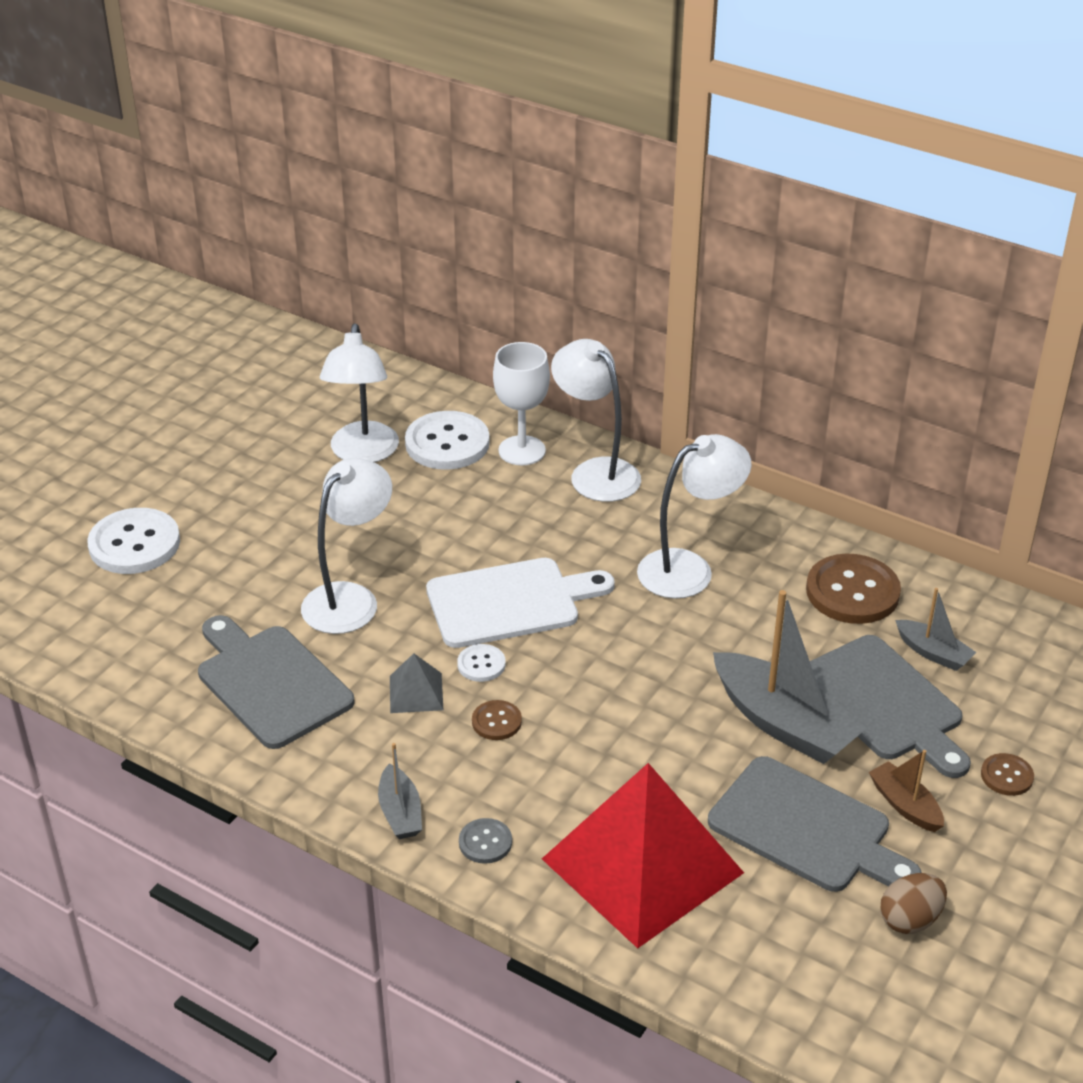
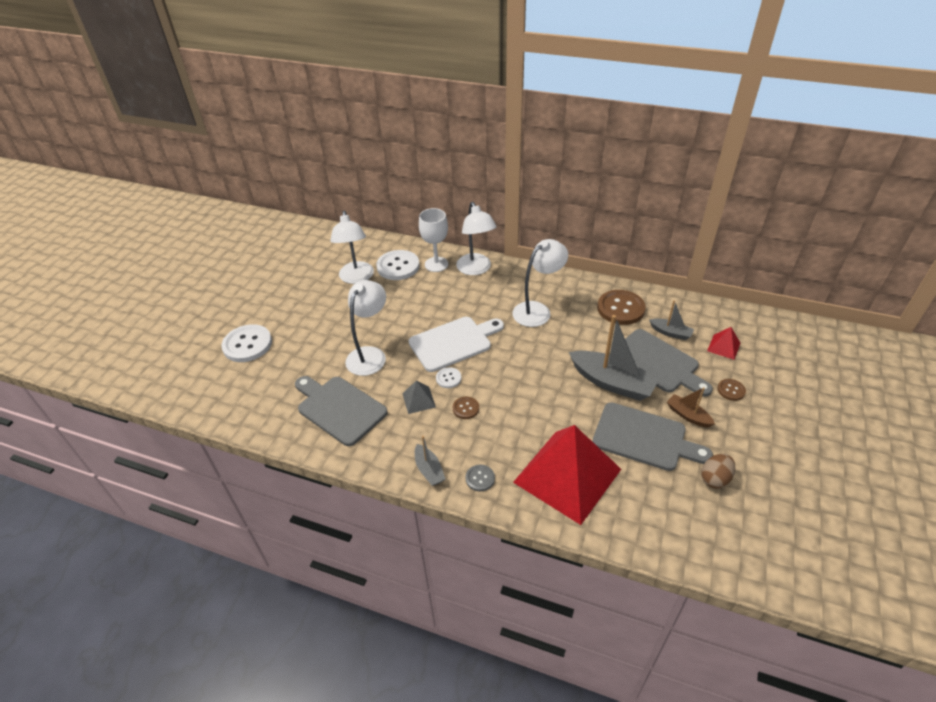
camera: 10 degrees left, 5 degrees up
(596, 472) = (476, 269): white lamp -> white lamp turned 150 degrees counterclockwise
(1027, 696) = (723, 347): none -> red pyramid

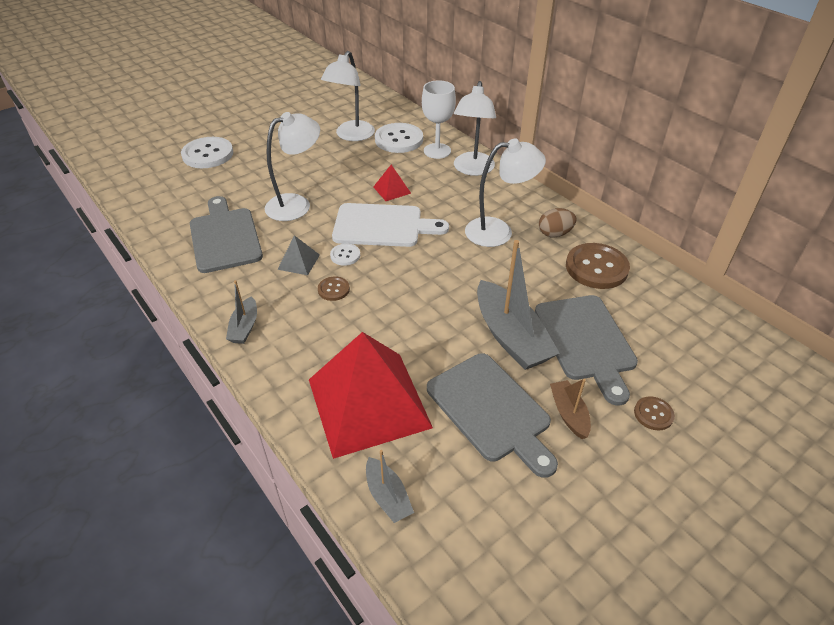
camera: 30 degrees right, 0 degrees up
(480, 478) = (281, 359): grey button -> none
(670, 333) = (634, 317): grey boat -> grey boat (387, 496)
(715, 479) = (534, 499): brown egg -> brown egg (555, 234)
(723, 347) = (691, 362): red pyramid -> red pyramid (392, 190)

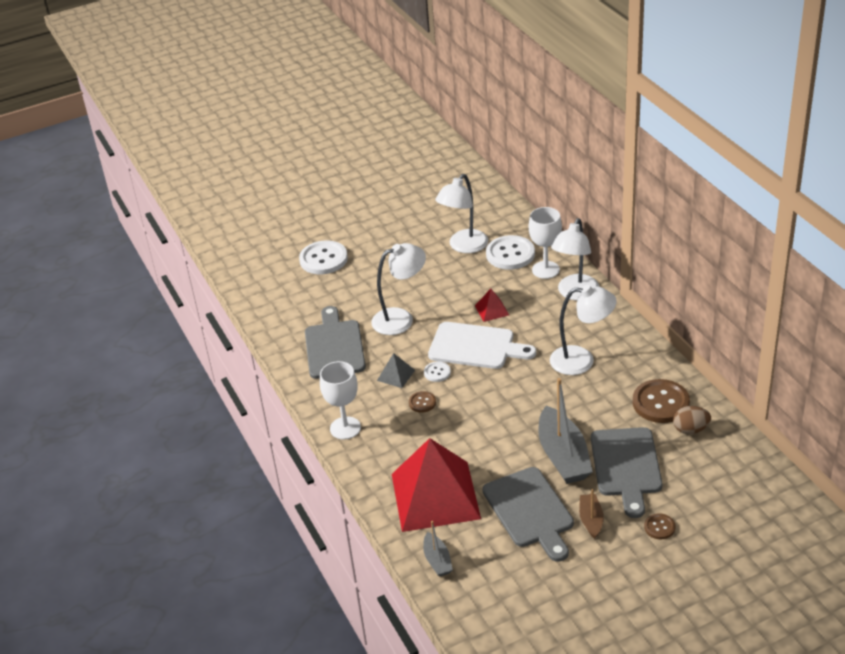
camera: 15 degrees right, 5 degrees down
(244, 327) = (345, 428): grey boat -> white goblet
(555, 234) = (634, 367): brown egg -> brown egg (690, 429)

